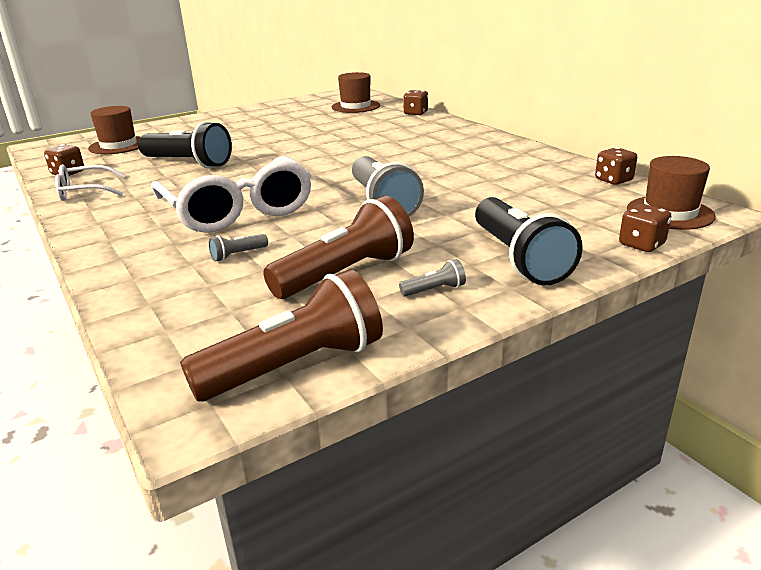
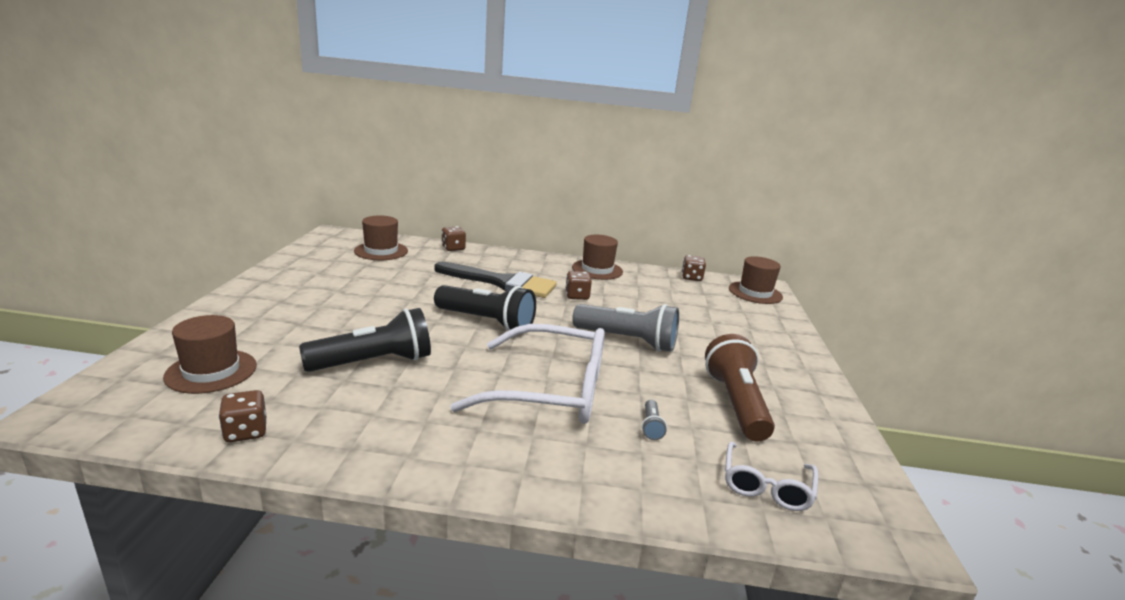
camera: 55 degrees left, 5 degrees down
(85, 191) = (344, 441): white glasses -> white glasses (766, 485)
(295, 366) = (857, 475): brown flashlight -> none
(390, 141) = (501, 282): none -> black brush
(434, 290) = (790, 389): grey flashlight -> none
(511, 151) = (597, 270): none -> brown hat
(519, 258) = (771, 349): black flashlight -> black flashlight (486, 322)
(641, 244) = (787, 318): brown dice -> brown dice (577, 296)

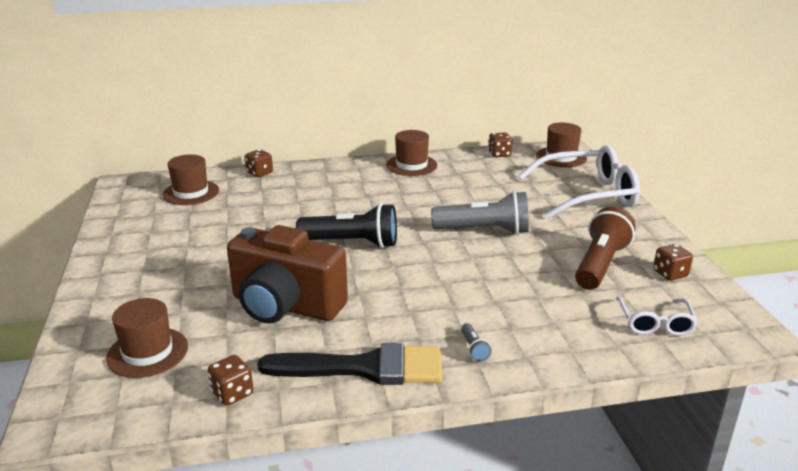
camera: 15 degrees left, 5 degrees up
(373, 362) = (285, 306): black flashlight -> brown camera
(501, 282) = (334, 200): black brush -> black brush (364, 368)
(549, 390) = (451, 291): white glasses -> white glasses (586, 195)
(577, 296) = (412, 197): brown dice -> brown dice (670, 274)
(651, 426) = (549, 300): grey flashlight -> grey flashlight (474, 348)
(735, 403) = (600, 264): brown flashlight -> brown flashlight turned 45 degrees clockwise

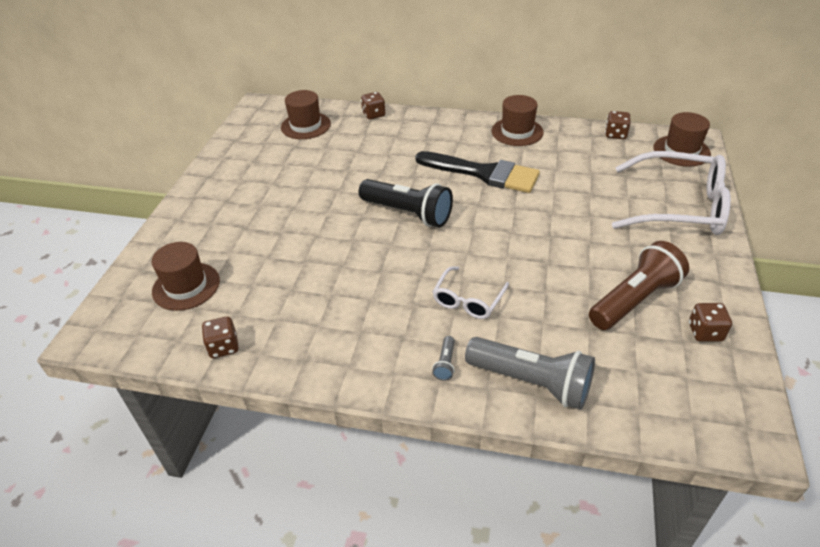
camera: 25 degrees right, 15 degrees up
(285, 306) = (313, 269): brown camera -> none
(364, 368) = (339, 354): black brush -> black brush (483, 173)
(484, 230) = (539, 228): grey flashlight -> grey flashlight (531, 382)
(655, 323) = (646, 389): white glasses -> white glasses (468, 300)

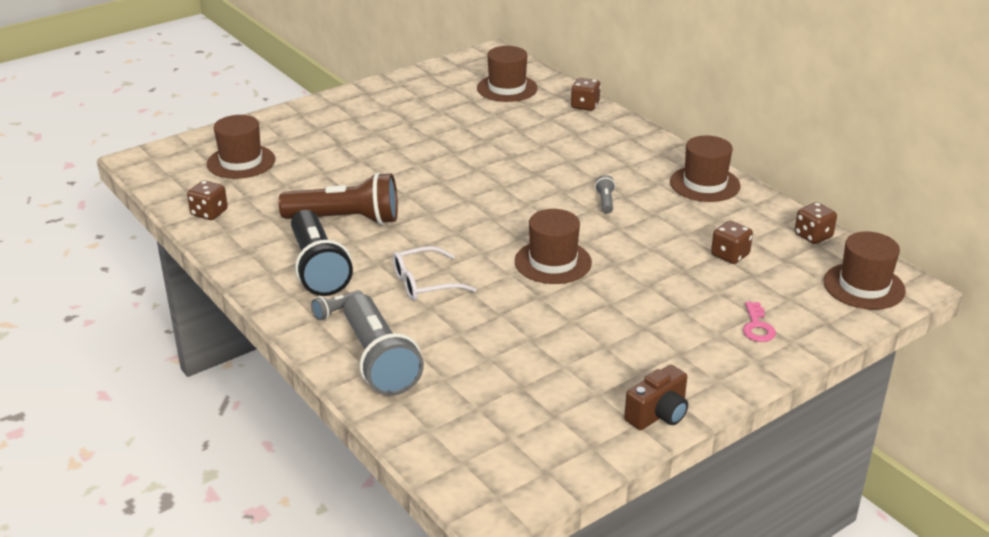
camera: 40 degrees right, 10 degrees down
(408, 213) = (481, 198): black flashlight -> black flashlight (318, 268)
(483, 173) = (605, 201): black brush -> grey flashlight
(518, 233) = (553, 262): none -> brown hat
(634, 300) = (567, 365): brown flashlight -> brown flashlight (345, 220)
(678, 207) = (757, 327): white glasses -> pink key
(705, 332) = (587, 423): brown dice -> brown dice (730, 255)
(725, 298) = (658, 414): none -> brown camera

